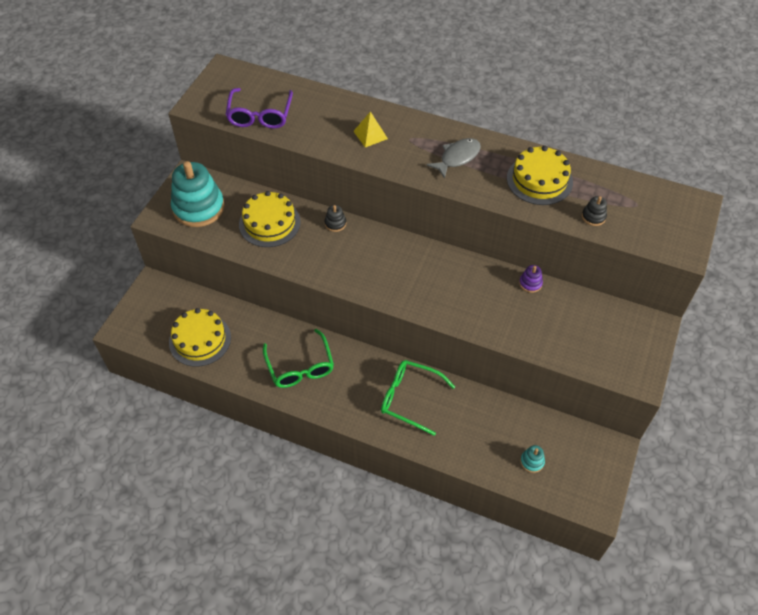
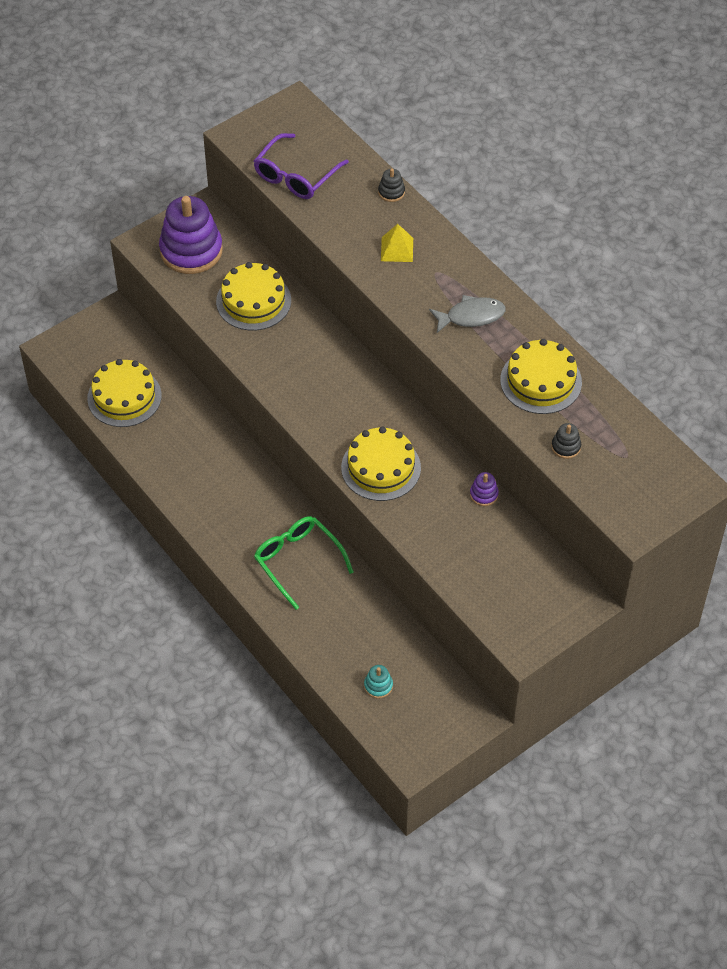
camera: 30 degrees right, 0 degrees up
(198, 208) = (191, 251): turquoise stacking toy -> purple stacking toy
(300, 366) = (207, 473): green glasses -> none
(335, 223) = (322, 333): black stacking toy -> black stacking toy (391, 192)
(446, 298) = (381, 467): none -> yellow cake

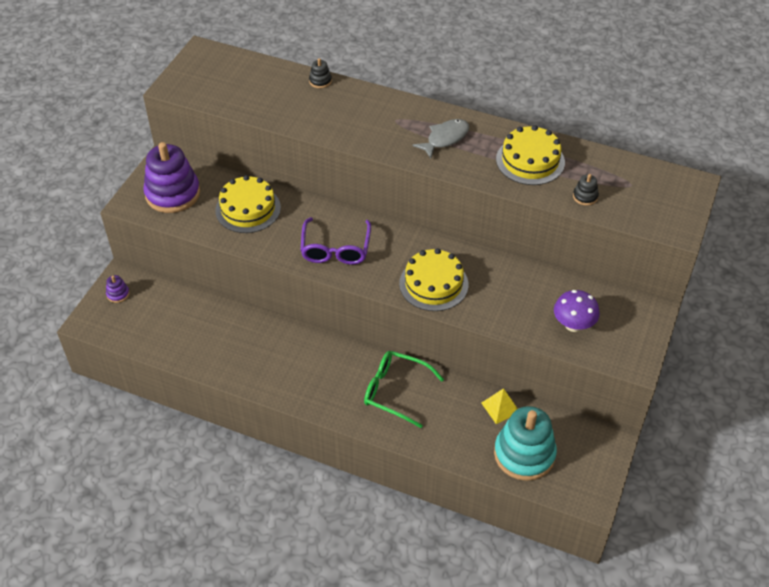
camera: 30 degrees left, 5 degrees down
(124, 397) = (172, 332): yellow cake -> none
(296, 175) = (239, 96): purple glasses -> purple glasses (335, 248)
(378, 686) = (524, 454): turquoise stacking toy -> turquoise stacking toy, size x2.40
(397, 249) = (354, 116): yellow pyramid -> yellow pyramid (500, 407)
(484, 494) = (522, 269): purple stacking toy -> purple stacking toy (118, 294)
(489, 577) = (573, 325): none -> purple mushroom

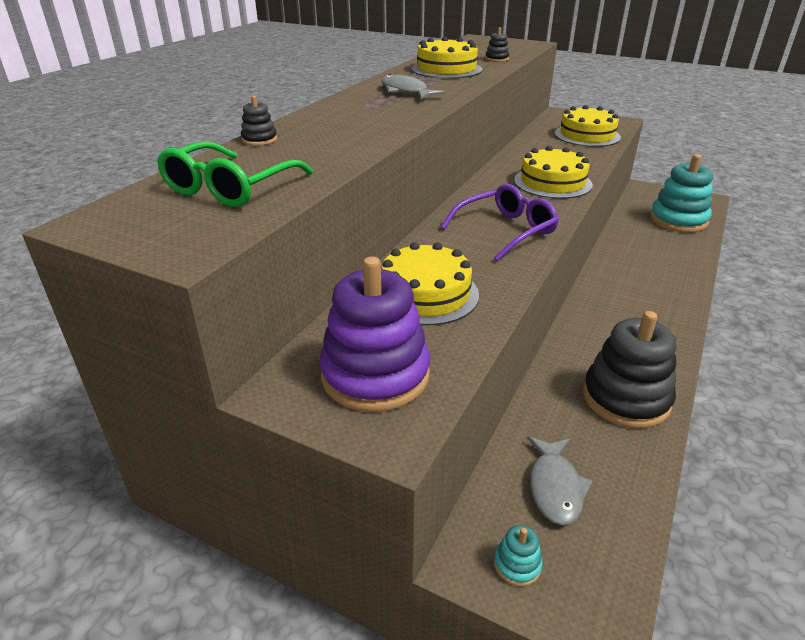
camera: 85 degrees left, 15 degrees down
(118, 294) = (517, 565): purple stacking toy -> turquoise stacking toy
(163, 313) = (555, 487): none -> grey fish
(235, 357) = (626, 398): none -> black stacking toy
(335, 248) = (505, 231): purple glasses -> purple glasses turned 45 degrees counterclockwise
(396, 391) = (635, 277): green glasses -> green glasses (230, 188)
(500, 407) = (631, 226): yellow pyramid -> none
(573, 325) = (587, 135): purple mushroom -> yellow cake

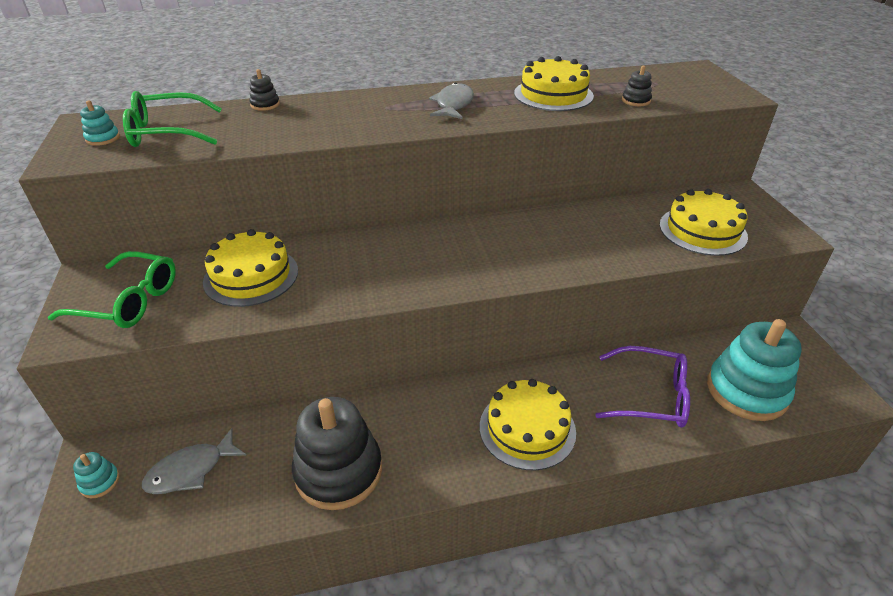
camera: 50 degrees right, 5 degrees up
(171, 220) = (103, 138): none -> turquoise stacking toy
(375, 375) = (128, 301): purple stacking toy -> green glasses
(505, 231) = (398, 269): purple glasses -> purple glasses (650, 396)
(552, 182) = (538, 255): yellow cake -> yellow cake (527, 428)

